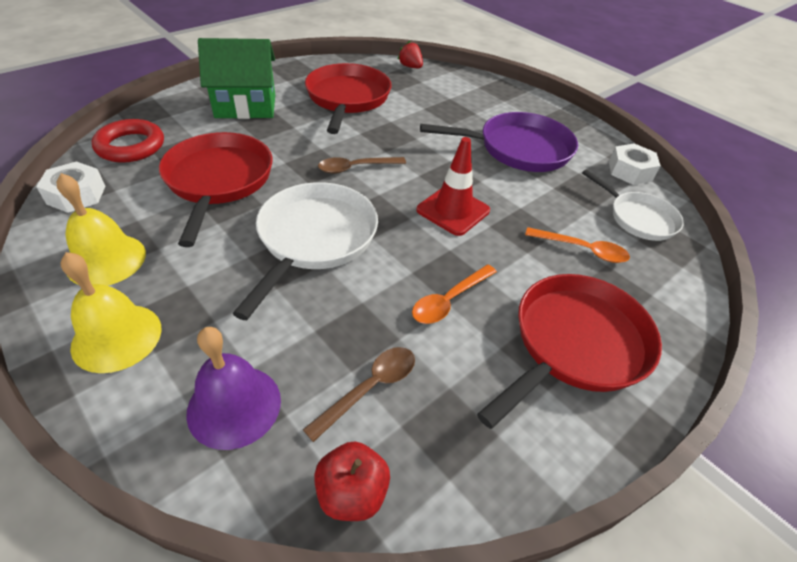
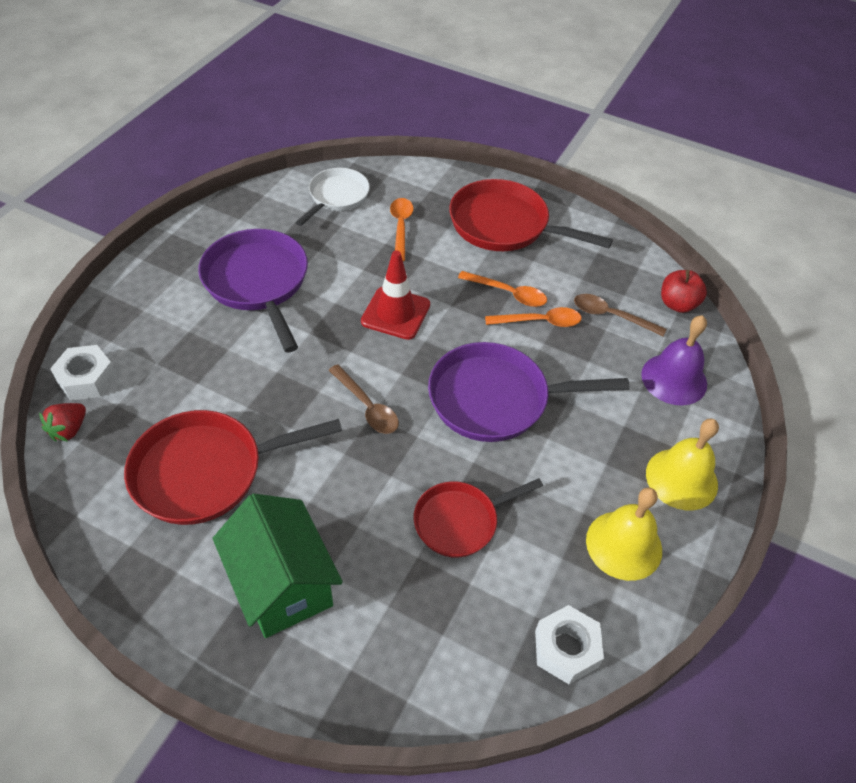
camera: 110 degrees left, 5 degrees up
(131, 146) = (449, 664): red ring -> none
(218, 181) = (460, 521): red pan -> red pan, size x0.62
(314, 239) = (495, 399): white pan -> purple pan
(394, 311) = (540, 322): none -> orange spoon
(630, 171) = (260, 202): white nut -> white nut (87, 379)

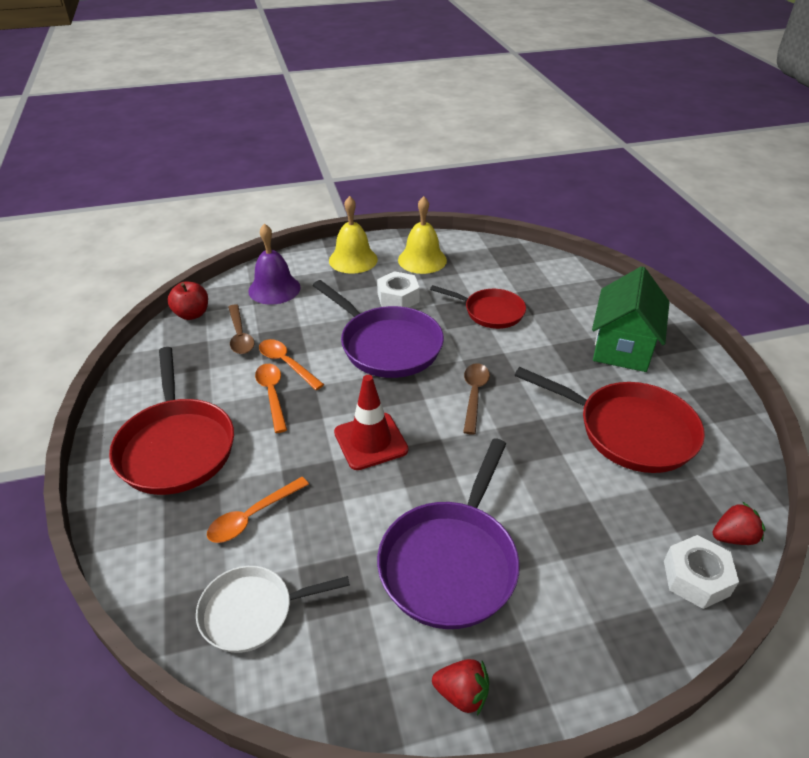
camera: 130 degrees left, 10 degrees down
(193, 235) = (462, 694): none -> red strawberry
(566, 649) = (501, 252): white nut -> white nut (398, 297)

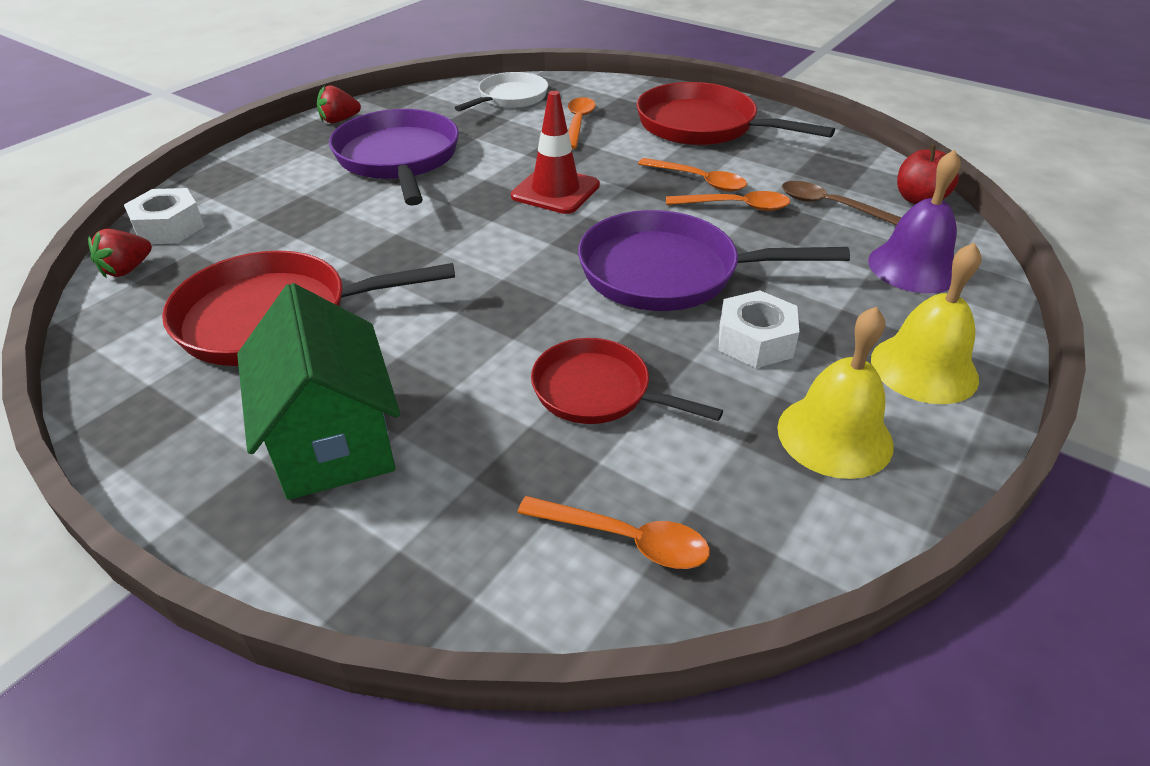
camera: 140 degrees right, 0 degrees up
(474, 395) = (499, 270): brown spoon -> none
(490, 312) = (597, 391): red pan -> red pan turned 45 degrees clockwise
(531, 269) = (626, 539): none -> orange spoon

